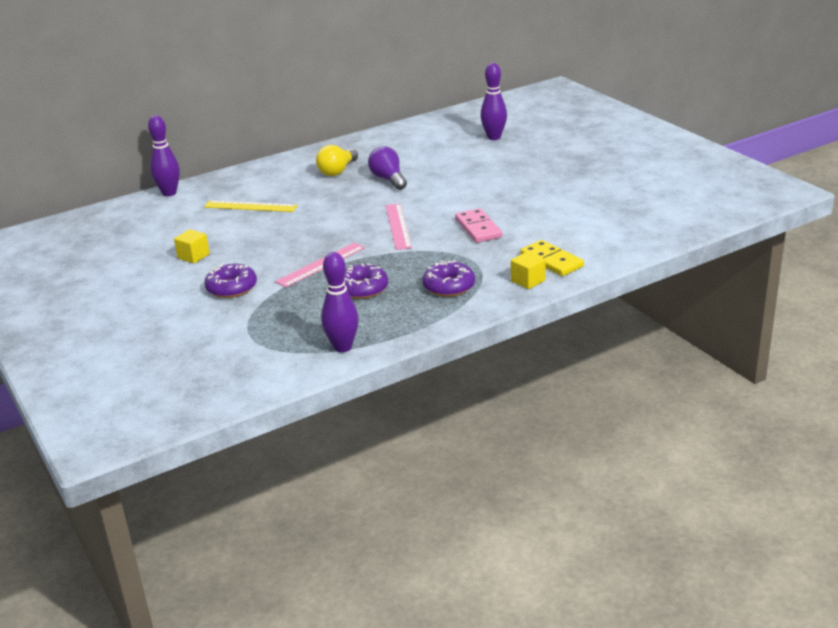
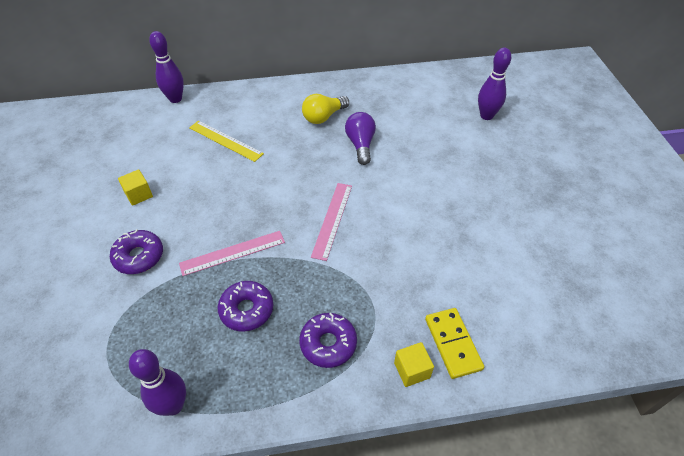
camera: 20 degrees right, 20 degrees up
(478, 228) = (405, 254): pink domino -> none

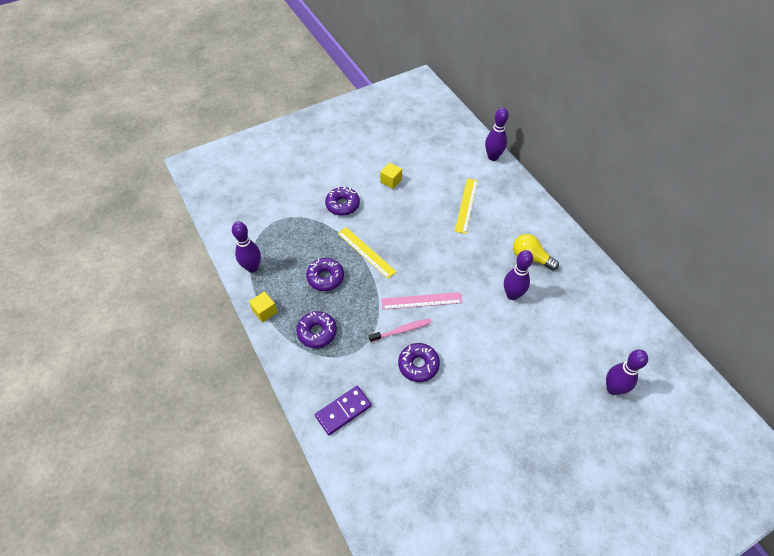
camera: 70 degrees right, 5 degrees up
(232, 253) = (366, 252): pink ruler -> yellow ruler
(360, 144) = (512, 295): purple light bulb -> purple bowling pin
(364, 250) = (402, 330): none -> pink toothbrush
(412, 370) = (314, 389): yellow cube -> yellow cube (265, 311)
(415, 249) = (418, 365): none -> purple donut
(452, 344) = (343, 411): yellow domino -> purple domino

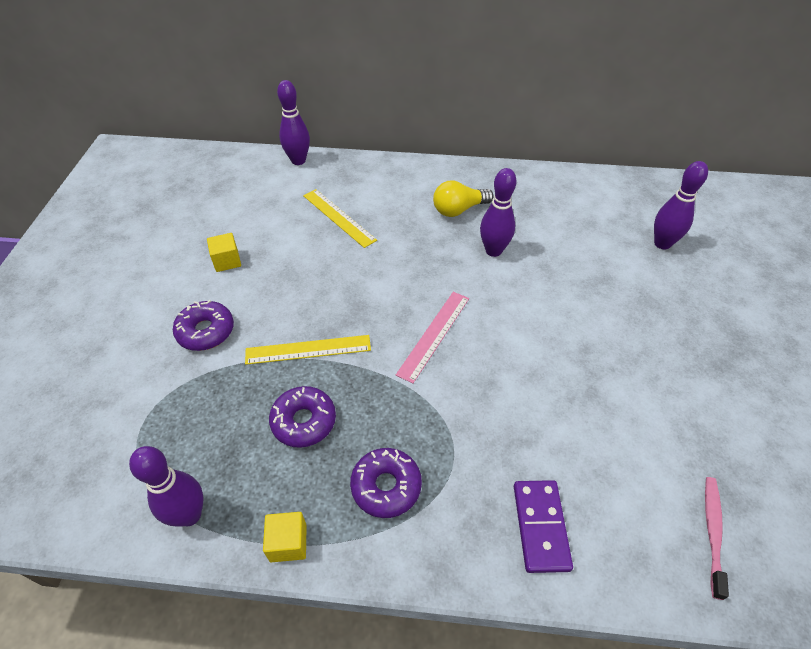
camera: 55 degrees left, 5 degrees down
(402, 330) = (461, 381): pink toothbrush -> pink toothbrush (712, 532)
(418, 365) = (525, 393): purple donut -> none

